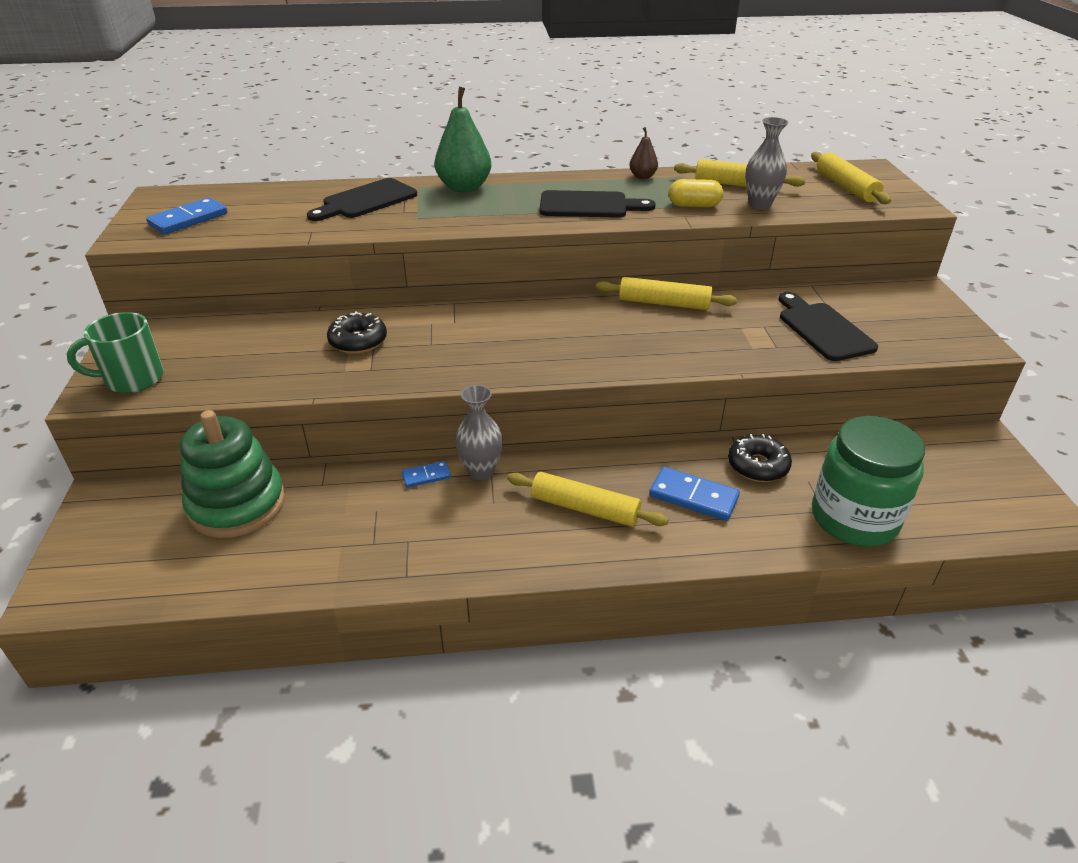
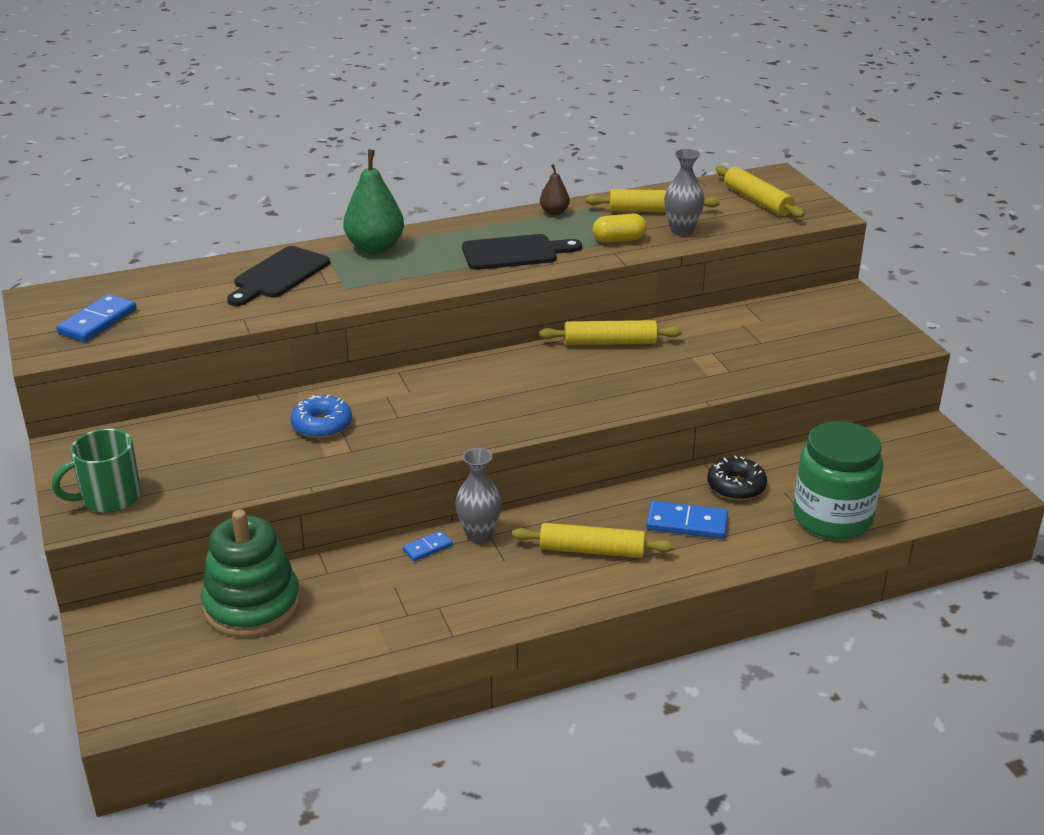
camera: 15 degrees left, 5 degrees down
(358, 341) = (322, 425): black donut -> blue donut
(822, 329) = (767, 348): black cutting board -> none

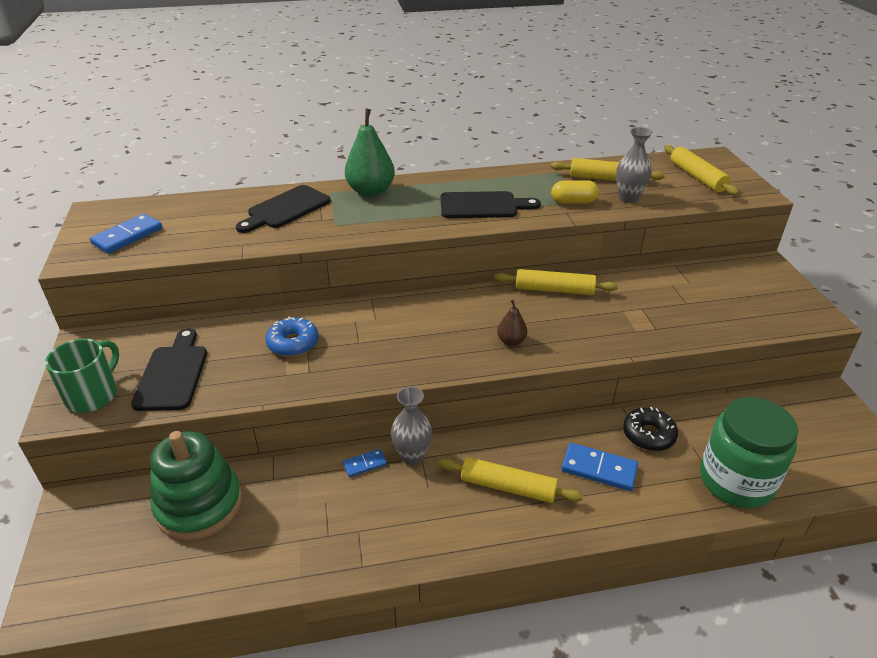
camera: 10 degrees right, 5 degrees up
(109, 498) = (93, 395): green mug -> green mug turned 135 degrees clockwise
(193, 469) = (172, 374): none -> black cutting board
(554, 212) = (524, 173): brown pear -> brown pear (511, 341)

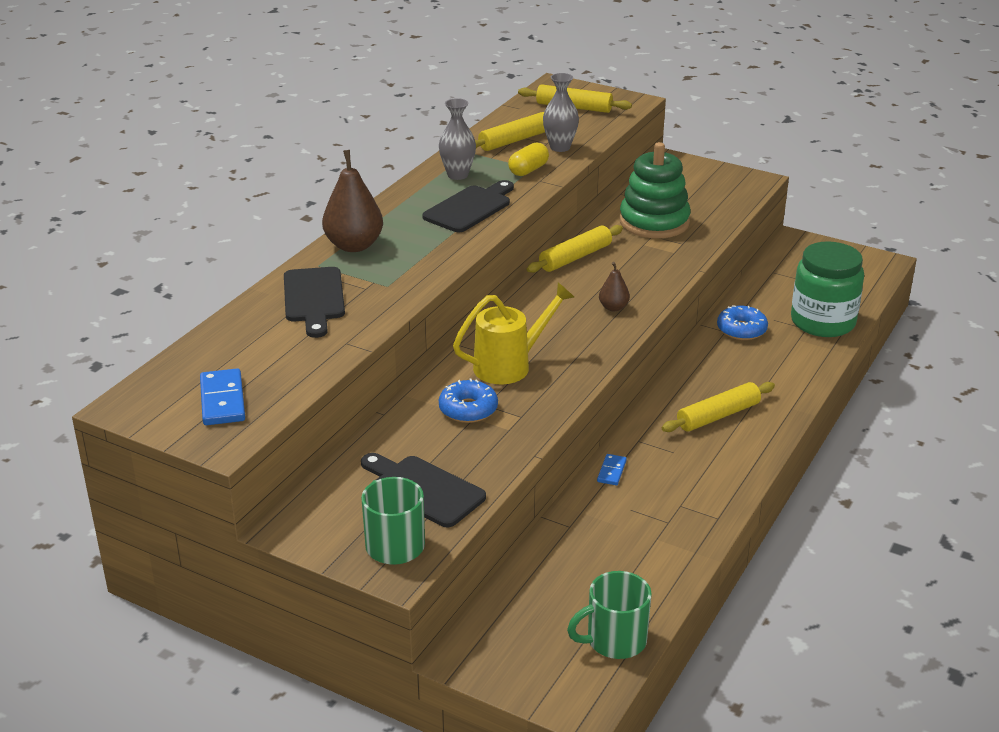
camera: 50 degrees left, 5 degrees down
(142, 587) = (614, 640): none -> green mug
(199, 505) = (553, 578): green stacking toy -> green stacking toy (654, 222)
(370, 333) = (509, 365): none -> yellow watering can
(371, 191) = (354, 245): green pear -> brown pear
(412, 456) = (631, 444): grey vase -> grey vase (457, 175)
(599, 469) = (748, 368): blue domino -> none
(648, 435) = (741, 330): black donut -> blue donut

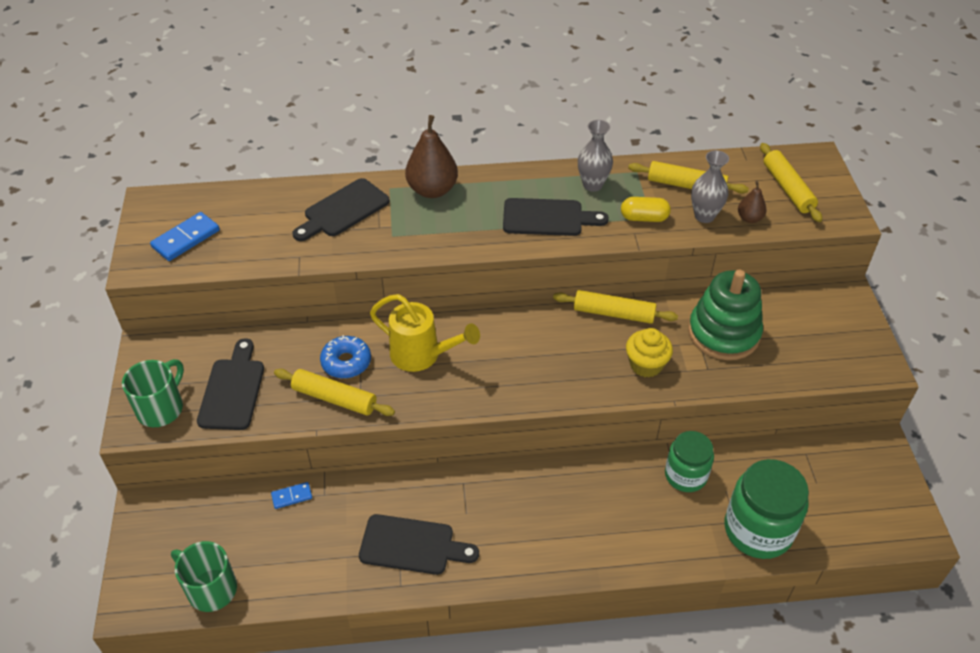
camera: 55 degrees right, 15 degrees up
(611, 471) = (409, 486): blue domino -> blue domino (292, 496)
(613, 307) = (559, 374): brown pear -> brown pear (749, 218)
(648, 266) = (646, 365): none -> yellow cupcake
(680, 495) = (412, 545): none -> black cutting board
(718, 416) = (540, 519): yellow rolling pin -> yellow rolling pin (334, 398)
(741, 330) = (685, 475): blue donut -> green jar

